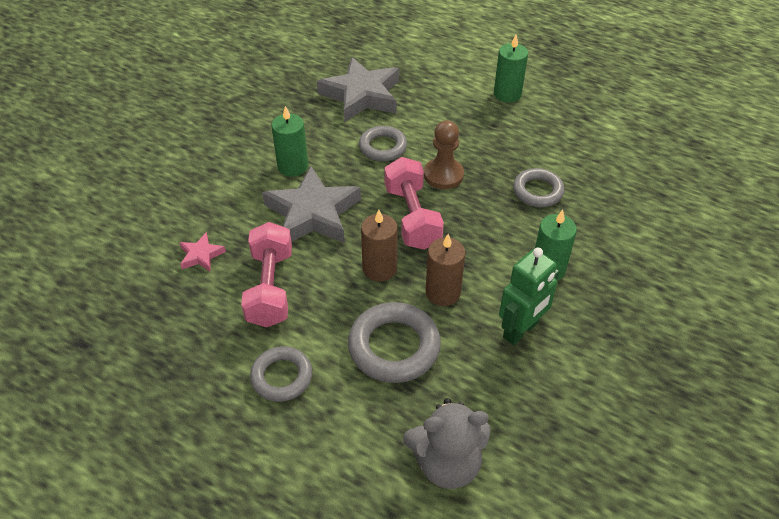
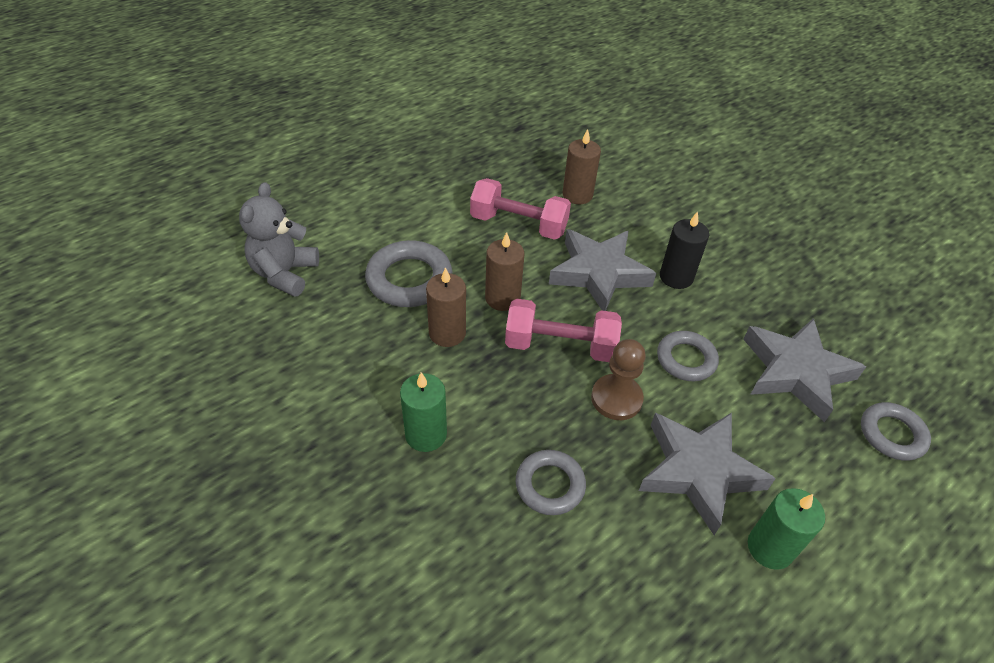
camera: 110 degrees right, 0 degrees up
(201, 255) = (577, 195): pink star -> brown candle
(282, 377) = (425, 210): grey ring -> grey ring (892, 434)
(293, 166) = (676, 277): green candle -> black candle
(476, 127) = (698, 471): none -> grey star
(521, 330) = (367, 374): green robot -> none

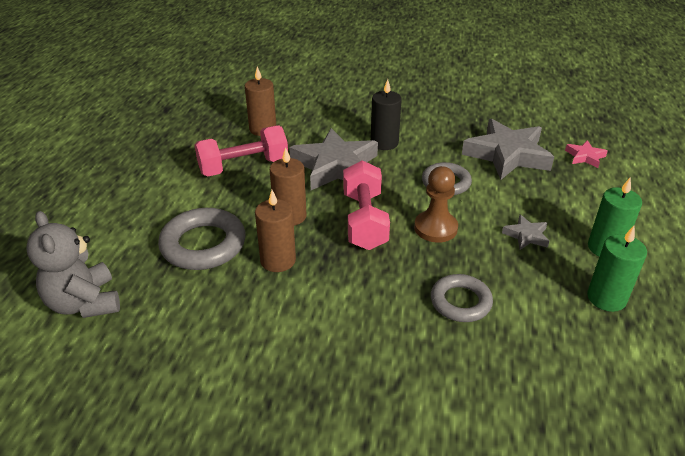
camera: 40 degrees left, 10 degrees down
(426, 434) = (345, 331): green candle -> green candle (606, 298)
(560, 346) = (364, 221): pink dumbbell -> pink dumbbell turned 60 degrees counterclockwise
(698, 471) = (526, 236): grey star -> grey star, size x0.45
(892, 434) = (585, 157): grey ring -> pink star

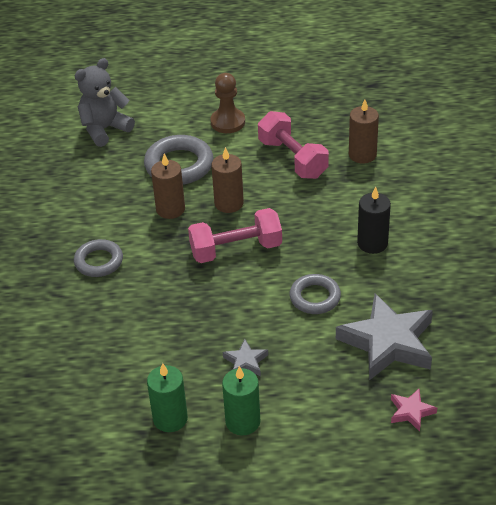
camera: 80 degrees right, 5 degrees up
(335, 166) = (315, 216): grey star -> none
(435, 228) = (239, 297): brown pawn -> brown pawn (228, 122)
(460, 302) = (145, 322): grey ring -> grey ring (99, 261)

